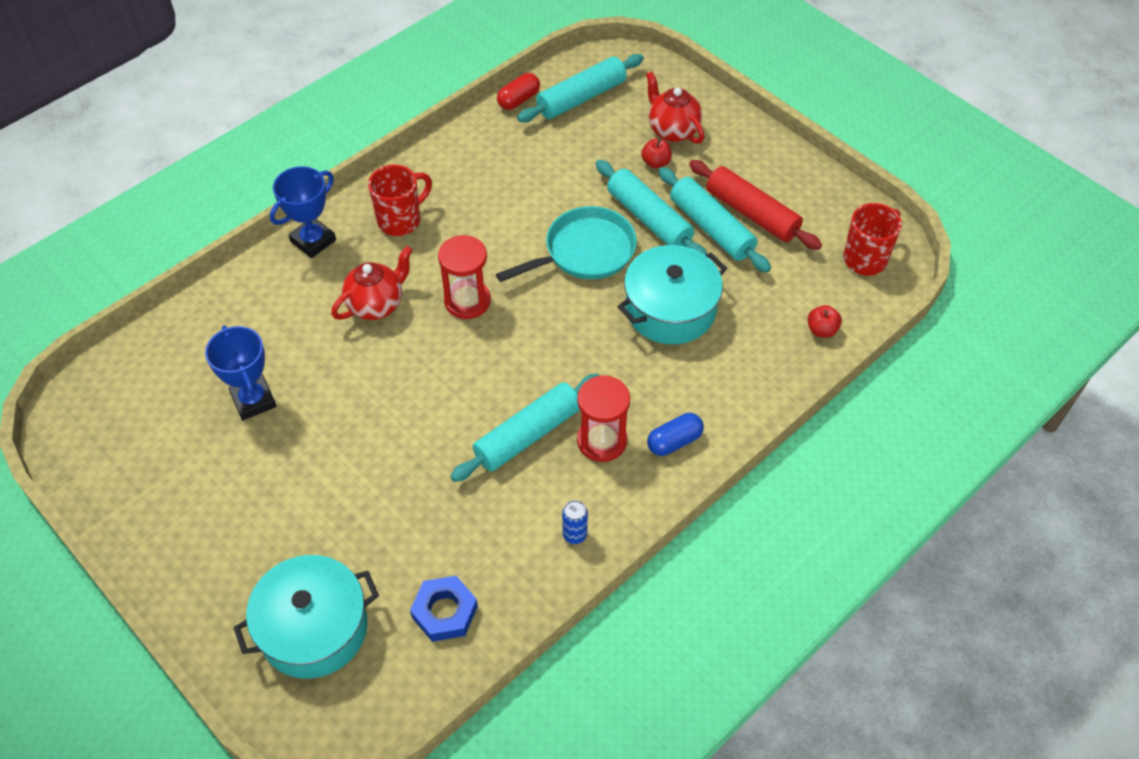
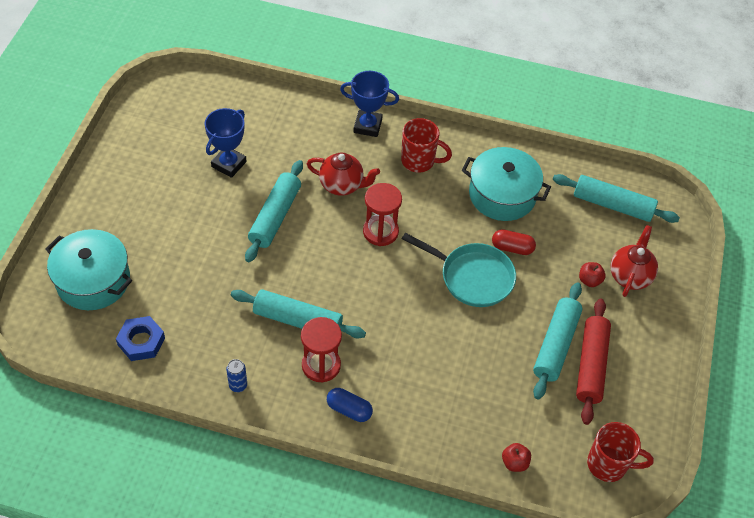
camera: 55 degrees right, 0 degrees up
(518, 100) = (578, 170): red capsule -> red capsule (512, 248)
(649, 219) = (533, 301): turquoise rolling pin -> turquoise rolling pin (275, 216)
(670, 309) = (461, 354): turquoise pot -> turquoise pot (502, 195)

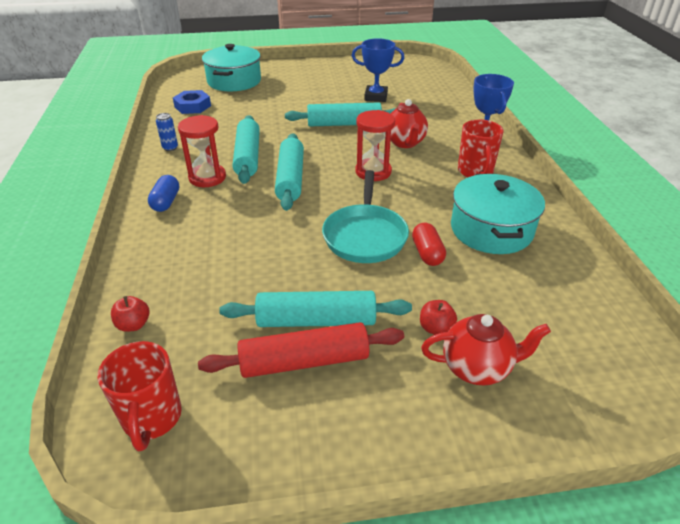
camera: 70 degrees right, 15 degrees down
(612, 205) = (575, 322): turquoise rolling pin -> turquoise rolling pin (290, 179)

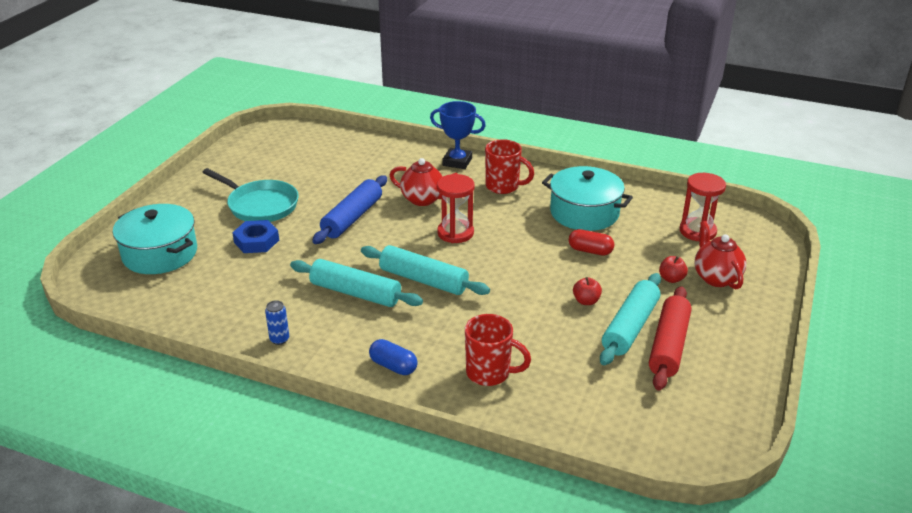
camera: 60 degrees left, 5 degrees down
(133, 325) = (573, 423): red apple -> red apple (586, 301)
(152, 418) = (684, 433): red mug -> red mug (490, 373)
(192, 106) = (191, 300): blue nut -> blue nut (256, 241)
(207, 177) = (371, 329): red hourglass -> red hourglass (697, 231)
(344, 124) = (352, 218): turquoise rolling pin -> blue rolling pin
(365, 235) = (545, 270): turquoise pan -> turquoise pan (260, 205)
(376, 97) = (317, 181): blue trophy -> none
(477, 368) = (716, 278): red teapot -> red teapot turned 45 degrees counterclockwise

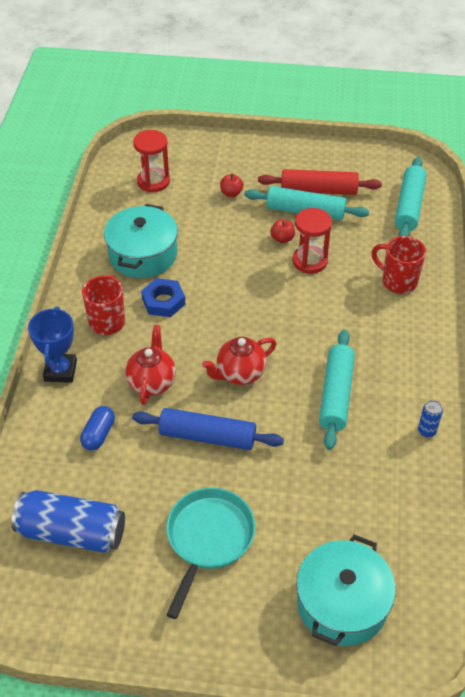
camera: 105 degrees left, 15 degrees up
(256, 241) = (282, 512): blue nut -> blue nut (163, 301)
(307, 155) = (72, 532): none -> blue can
(393, 366) = (419, 341): blue capsule -> blue capsule (98, 434)
(423, 280) = (295, 349): turquoise rolling pin -> turquoise rolling pin (409, 206)
(455, 233) = (208, 342): red hourglass -> red hourglass (309, 261)
(490, 373) = (398, 281): red mug -> red mug turned 60 degrees counterclockwise
(590, 251) = (207, 244): red capsule -> none
(716, 278) = (220, 169): red teapot -> red teapot (240, 373)

